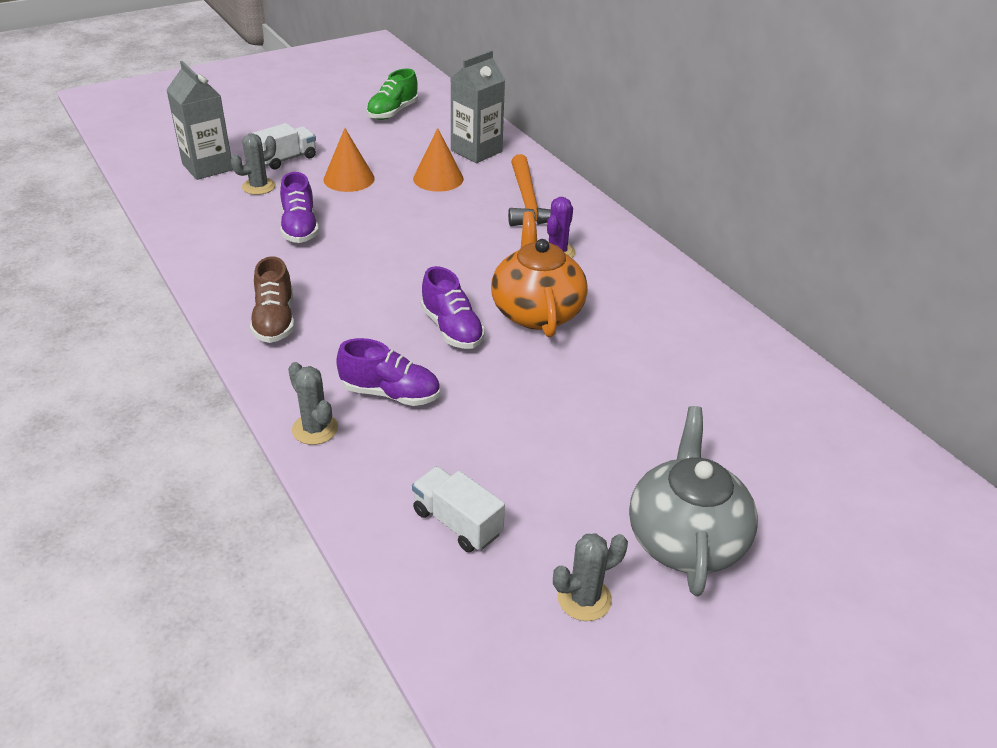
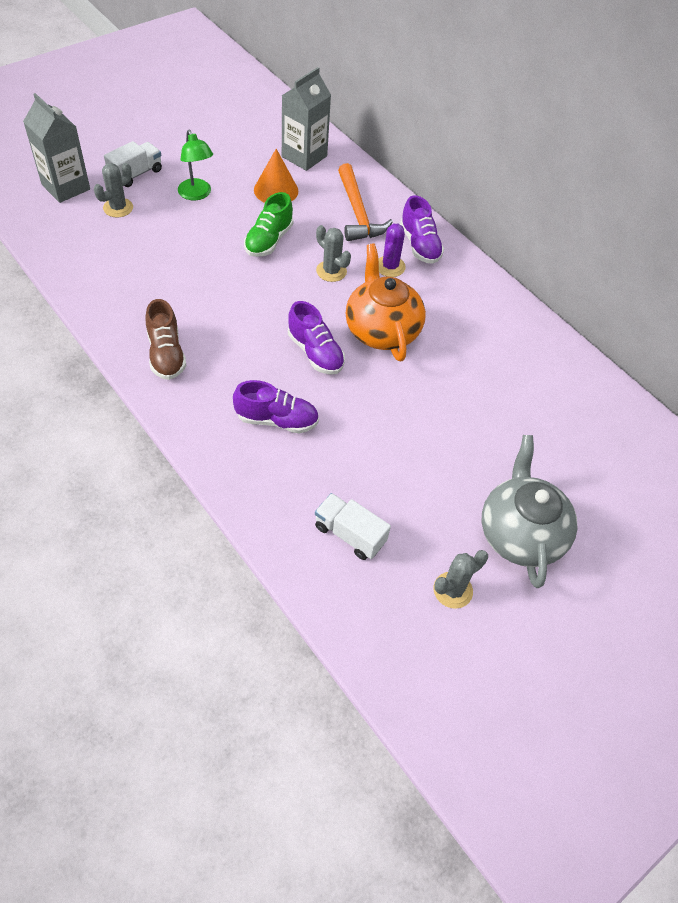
camera: 10 degrees left, 15 degrees up
(300, 228) = (165, 253): purple shoe -> purple shoe (419, 245)
(315, 429) = (223, 458): grey cactus -> grey cactus (331, 271)
(349, 179) = (197, 194): orange cone -> green lamp
(392, 112) = (221, 113): green shoe -> green shoe (269, 240)

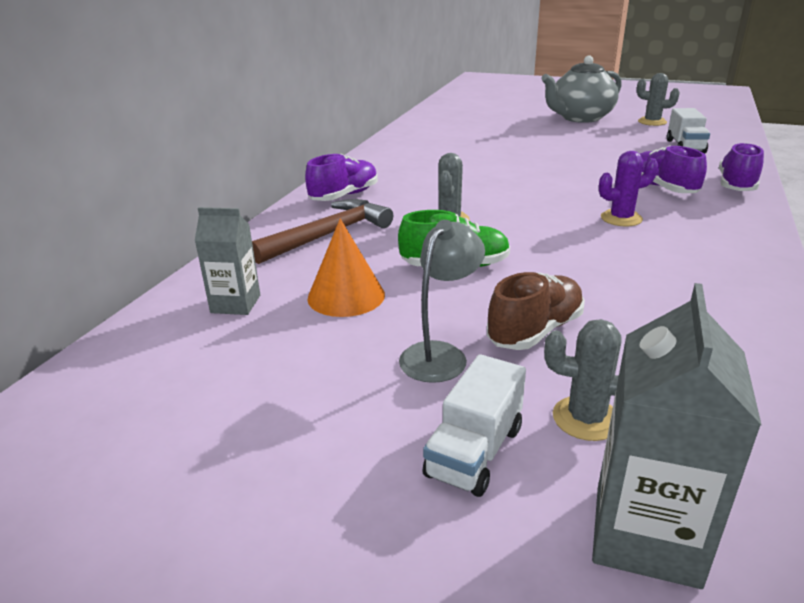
camera: 115 degrees left, 25 degrees down
(136, 174) = (474, 451): white truck -> white truck turned 75 degrees counterclockwise
(166, 354) = (718, 253): brown shoe -> brown shoe (535, 331)
(197, 194) = (440, 354): green lamp -> grey lamp
(304, 156) = (235, 304): grey carton -> grey carton, size x0.65
(315, 352) = (566, 196): purple shoe -> purple shoe (736, 185)
(358, 213) = (328, 235): orange hammer -> brown hammer
(381, 330) = (489, 182): orange teapot -> none
(390, 266) = (398, 199): purple cactus -> purple cactus (621, 218)

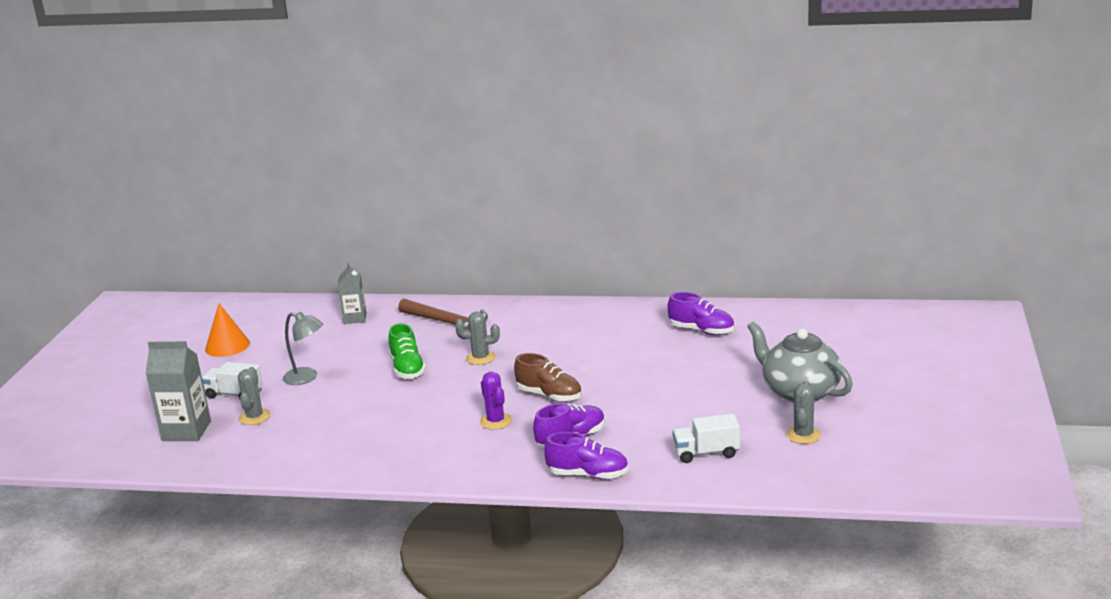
camera: 80 degrees right, 5 degrees down
(344, 196) = (519, 314): purple shoe -> purple shoe (702, 330)
(346, 296) = (365, 344): orange cone -> orange cone (227, 346)
(535, 331) = (329, 400): brown shoe -> brown shoe (549, 395)

